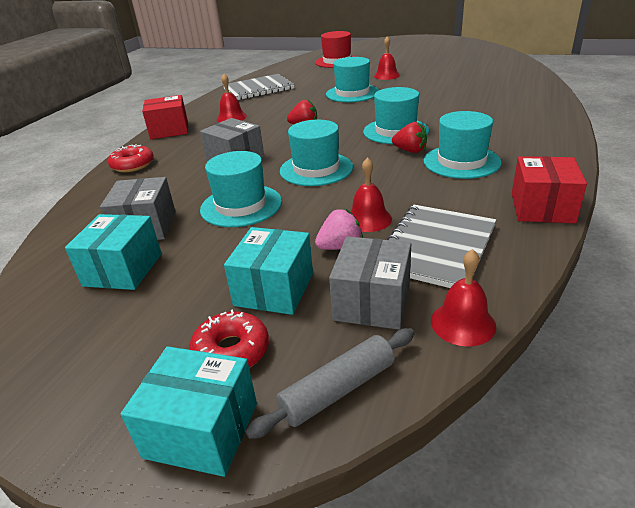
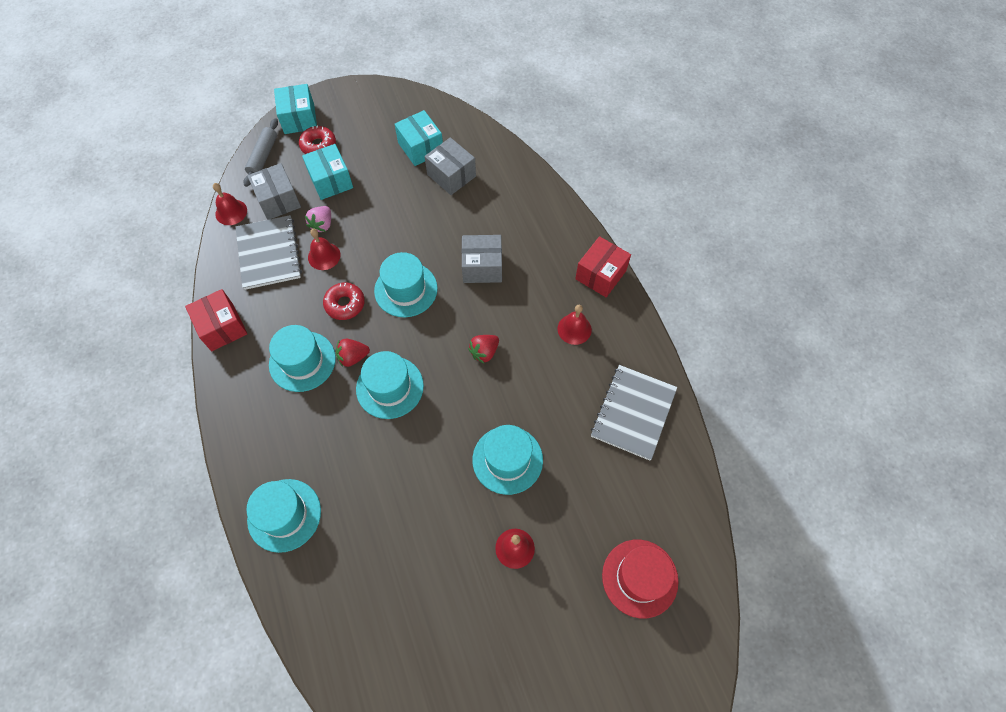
camera: 135 degrees right, 30 degrees up
(133, 165) = (553, 216): red donut -> red donut (345, 304)
(201, 430) = (299, 119): turquoise box -> turquoise box turned 75 degrees counterclockwise
(241, 205) = (416, 223): turquoise hat -> turquoise hat (284, 515)

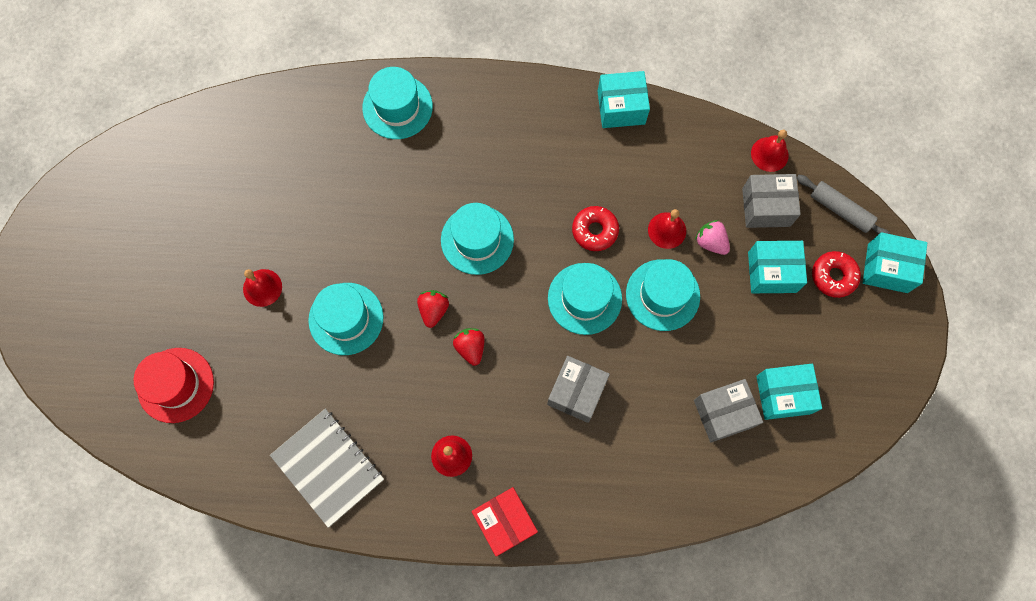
camera: 115 degrees right, 10 degrees up
(222, 327) = (621, 107): red box -> turquoise box
(269, 253) = (695, 176): grey notebook -> none
(302, 361) = (546, 169): turquoise hat -> turquoise hat (662, 295)
(353, 357) = (528, 217): red strawberry -> red strawberry (433, 310)

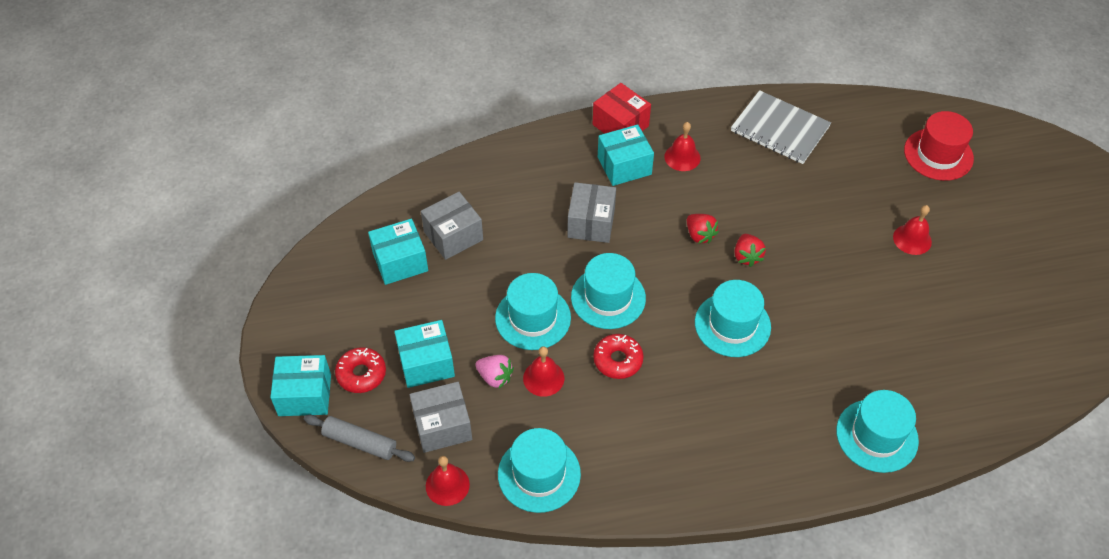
camera: 165 degrees right, 20 degrees down
(346, 318) = (823, 232): turquoise hat -> turquoise hat (539, 474)
(621, 107) = (629, 497): turquoise box -> turquoise box (624, 166)

